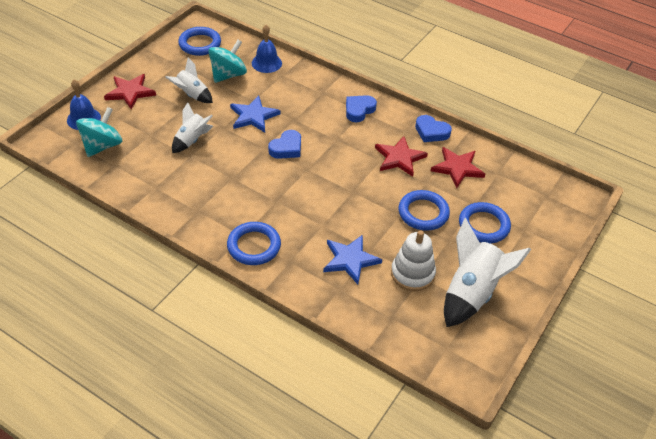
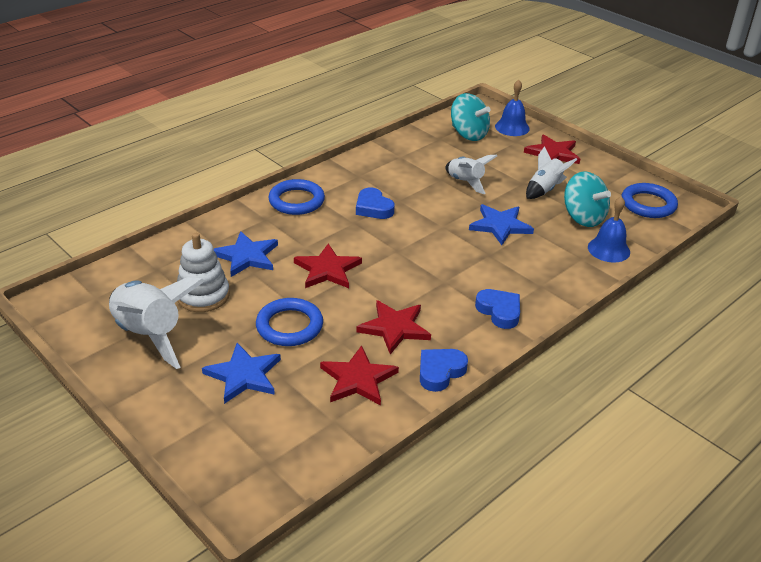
camera: 105 degrees right, 10 degrees down
(286, 148) = (437, 241): blue heart -> blue heart (373, 208)
(348, 205) = (327, 270): none -> red star
(483, 225) = (244, 375): blue ring -> blue star

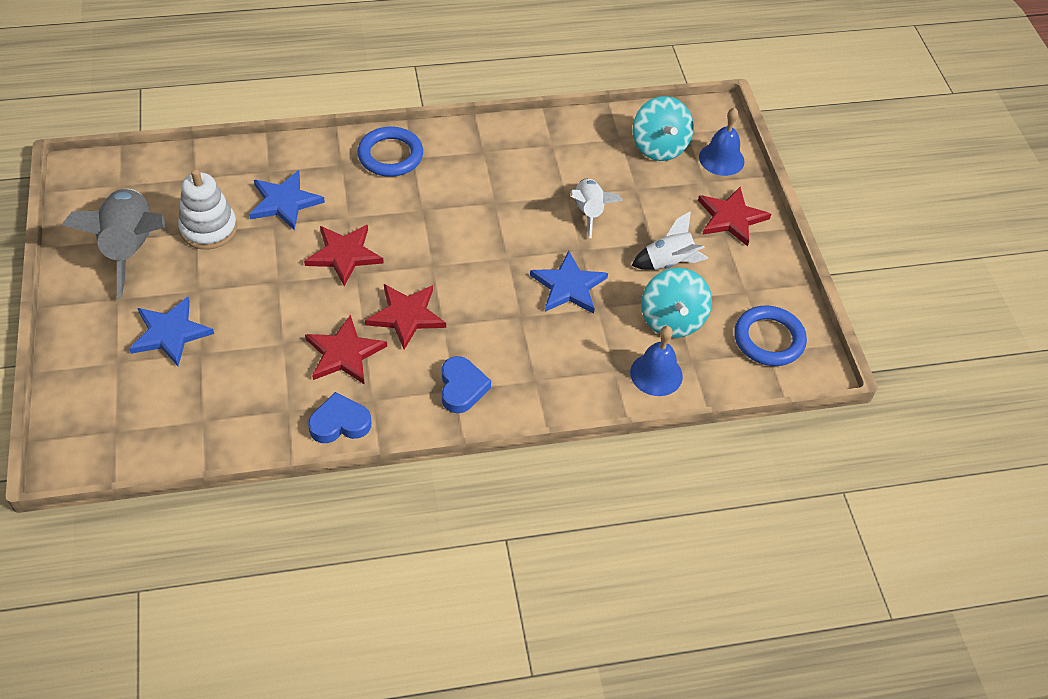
camera: 30 degrees right, 15 degrees up
(150, 335) = (130, 249): white rocket -> grey rocket
(289, 326) = (253, 301): blue ring -> none
(358, 379) = (261, 390): red star -> red star (406, 316)
(373, 208) = (458, 200): blue heart -> none

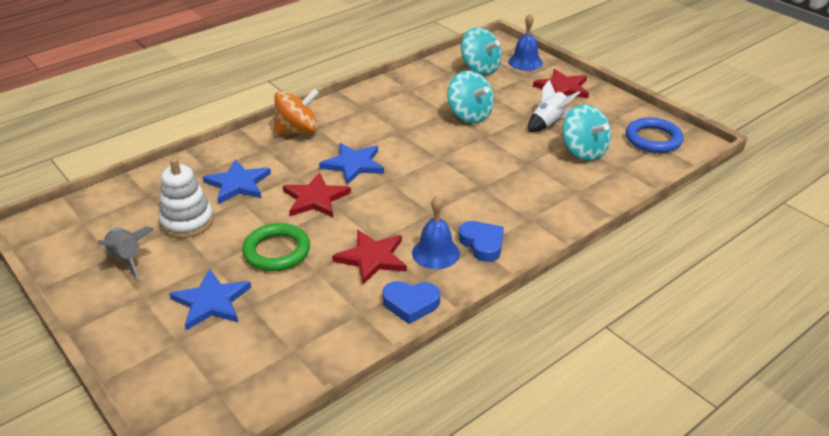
camera: 25 degrees left, 15 degrees down
(130, 249) = (127, 259): grey rocket -> grey rocket, size x0.58
(264, 303) = (277, 251): none -> green ring
(340, 423) = (411, 304): blue heart -> blue heart turned 135 degrees counterclockwise
(390, 155) = (297, 131): blue ring -> orange spinning top
(406, 316) = (398, 217): red star -> none
(568, 286) = (497, 158): blue star -> blue star (353, 165)
(589, 212) = (469, 115): white rocket -> turquoise spinning top
(656, 374) = (605, 183): blue bell -> blue bell (435, 253)

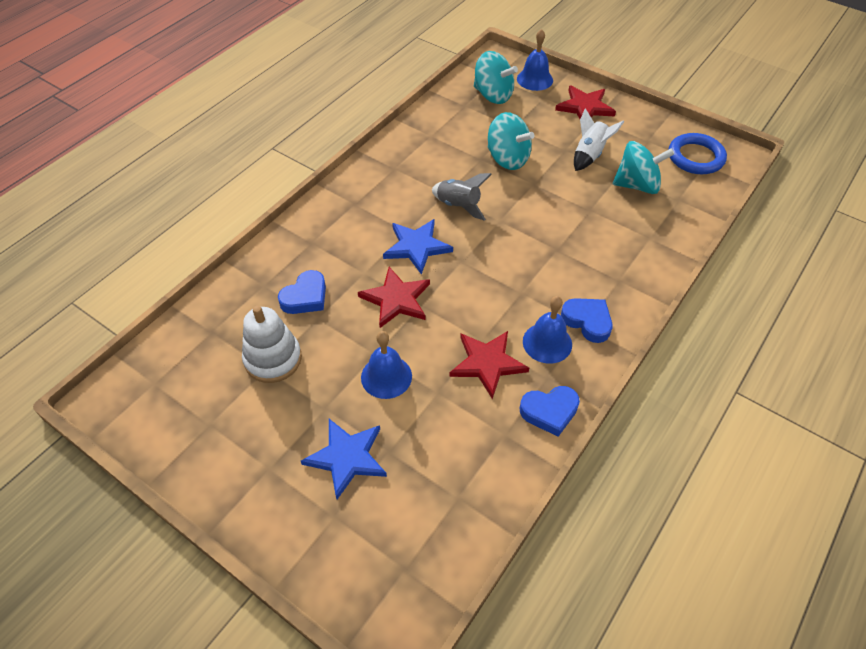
camera: 15 degrees left, 15 degrees up
(127, 259) = (229, 423): grey rocket -> grey rocket (459, 206)
(238, 184) = (305, 297): blue star -> blue heart
(277, 251) = (386, 376): green ring -> blue bell
(297, 131) = (338, 213): orange spinning top -> none
(583, 151) = (637, 185): turquoise spinning top -> turquoise spinning top turned 45 degrees counterclockwise

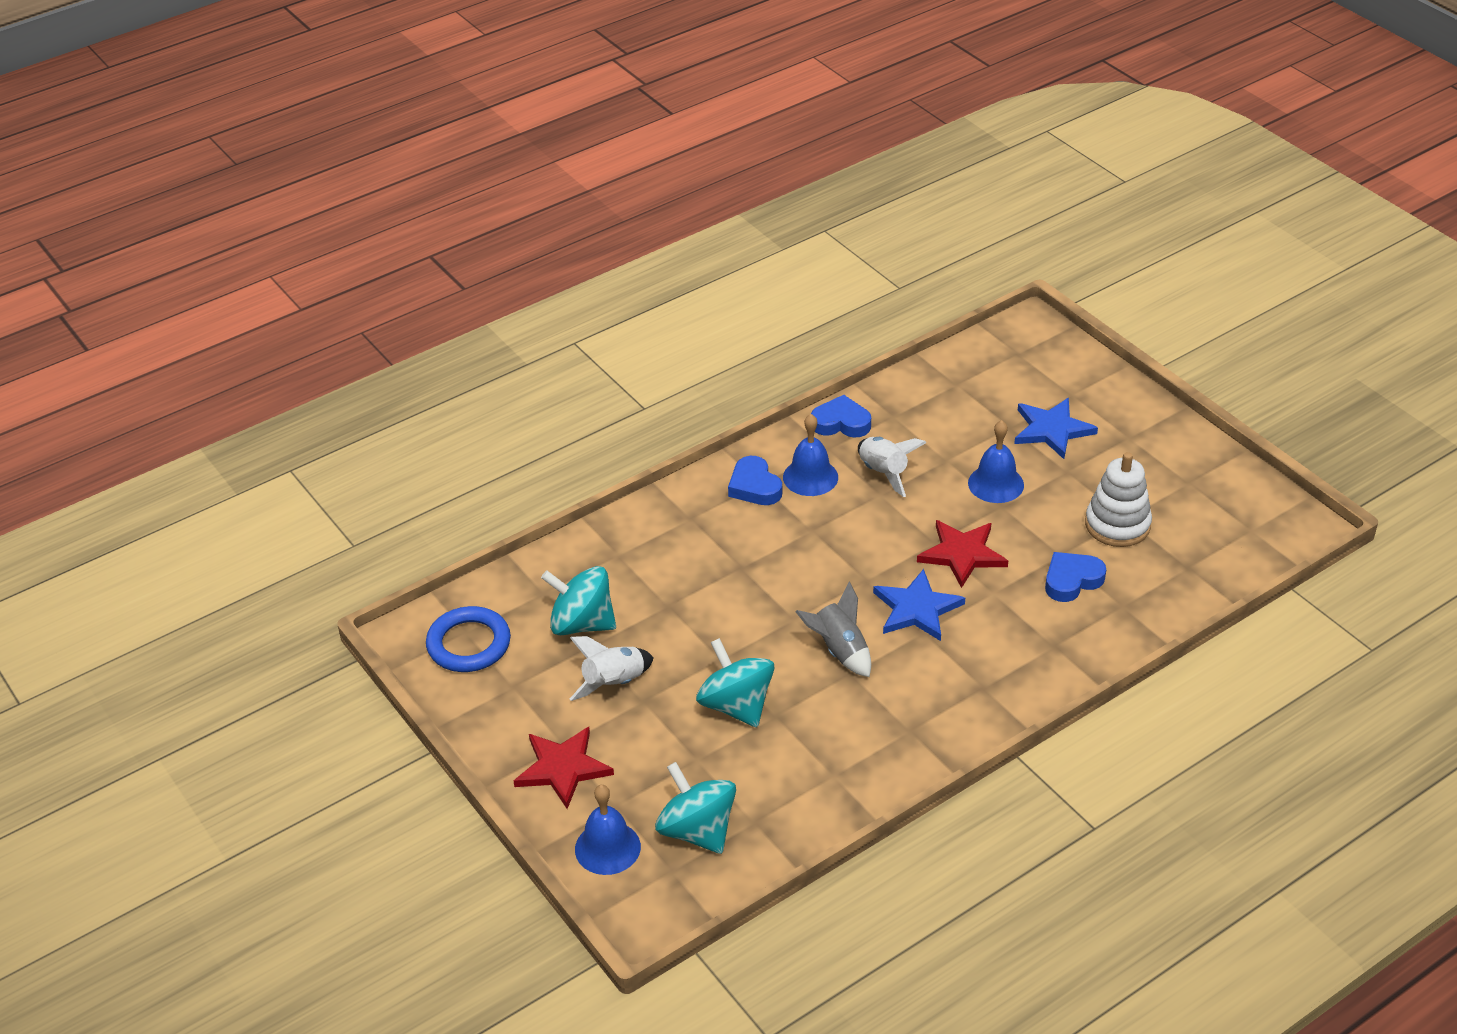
camera: 160 degrees left, 10 degrees down
(487, 363) = (884, 473): red star -> white rocket

